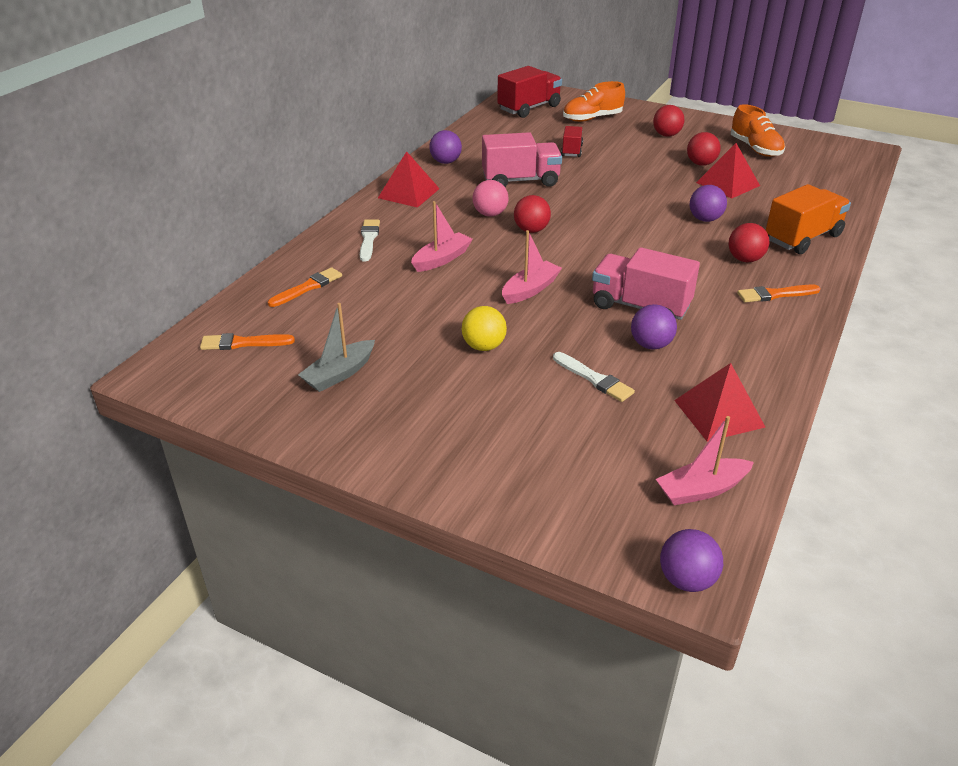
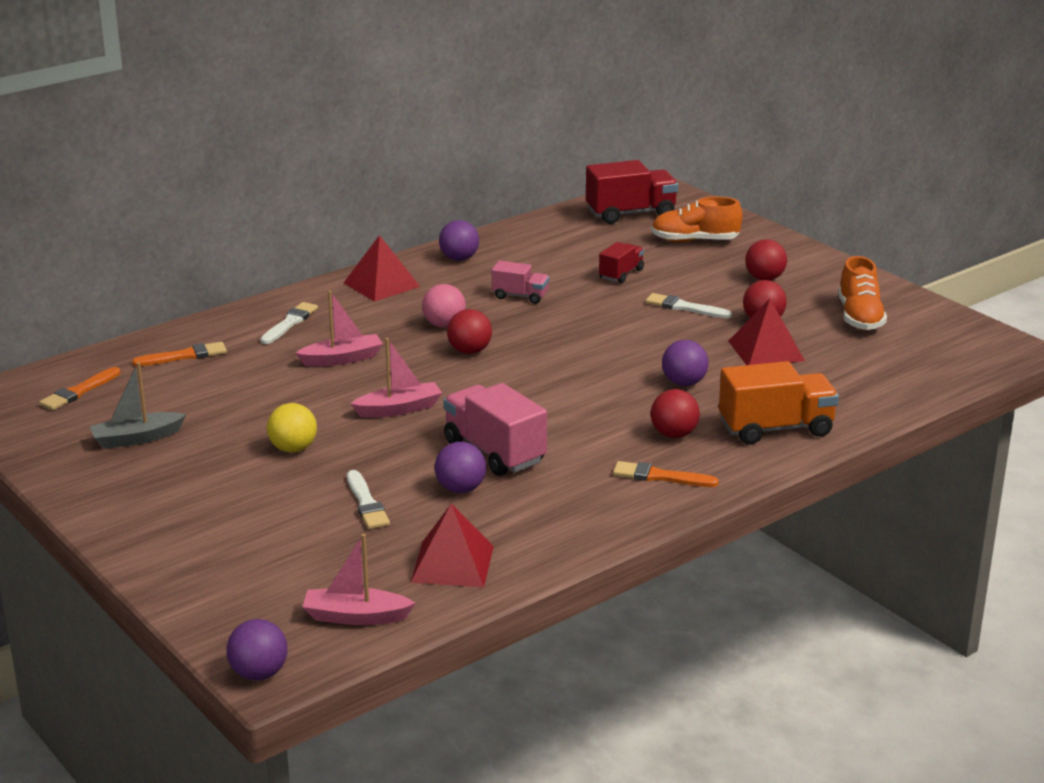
camera: 25 degrees right, 10 degrees down
(243, 343) = (79, 391): orange brush -> orange brush turned 75 degrees counterclockwise
(520, 180) = (520, 296): pink truck -> pink truck, size x0.57
(640, 165) = (684, 307): none -> white brush

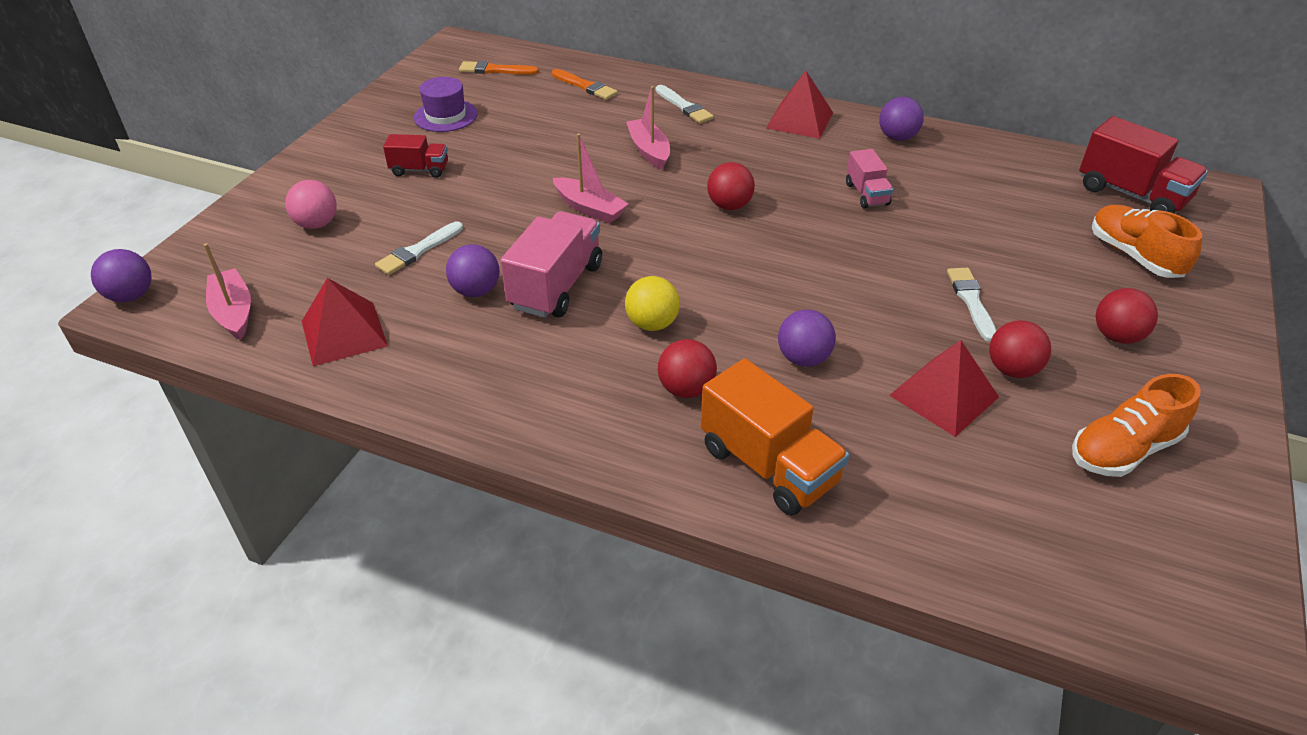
camera: 60 degrees right, 15 degrees up
(136, 438) = (445, 116): grey boat -> purple hat
(290, 323) = (684, 106): white brush -> white brush turned 60 degrees clockwise
(293, 449) = (481, 184): yellow ball -> yellow ball (652, 324)
(342, 359) = (649, 151): pink boat -> pink boat turned 150 degrees counterclockwise
(444, 325) = (763, 175): pink ball -> pink ball (317, 224)
(621, 274) = (989, 235): red truck -> red truck (420, 170)
(660, 476) = (590, 410): orange brush -> none

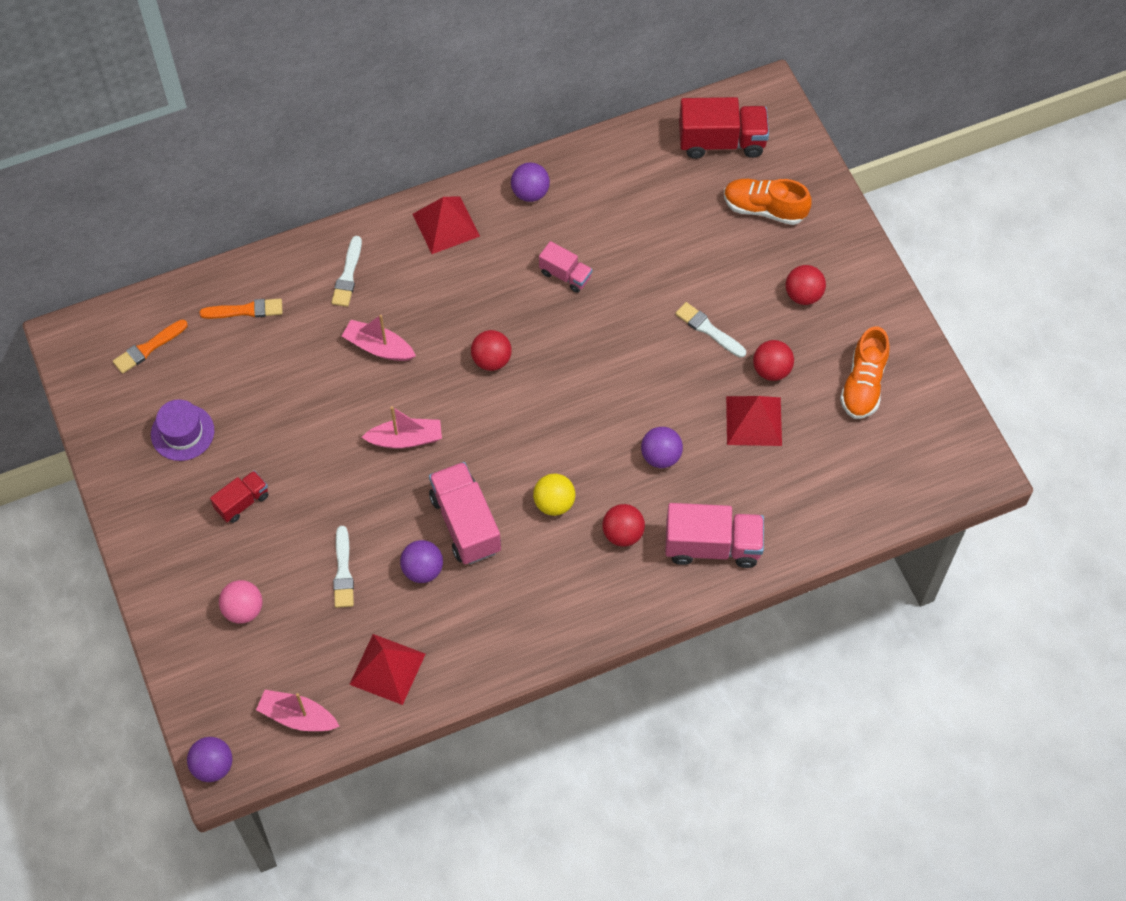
camera: 45 degrees left, 20 degrees up
(684, 106) = (348, 275): white brush -> white brush turned 90 degrees clockwise
(768, 465) = (712, 546): orange truck -> pink truck

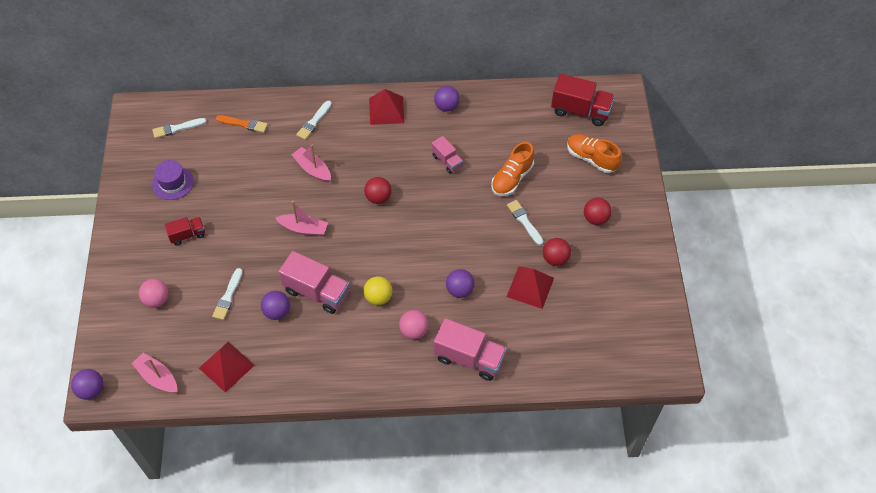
camera: 20 degrees right, 5 degrees down
(148, 348) = (177, 128): orange brush -> white brush
(465, 523) = (317, 292): pink truck -> pink truck turned 120 degrees clockwise
(623, 533) = (414, 331): red ball -> pink ball
(863, 384) = (613, 287): orange shoe -> orange shoe (512, 178)

